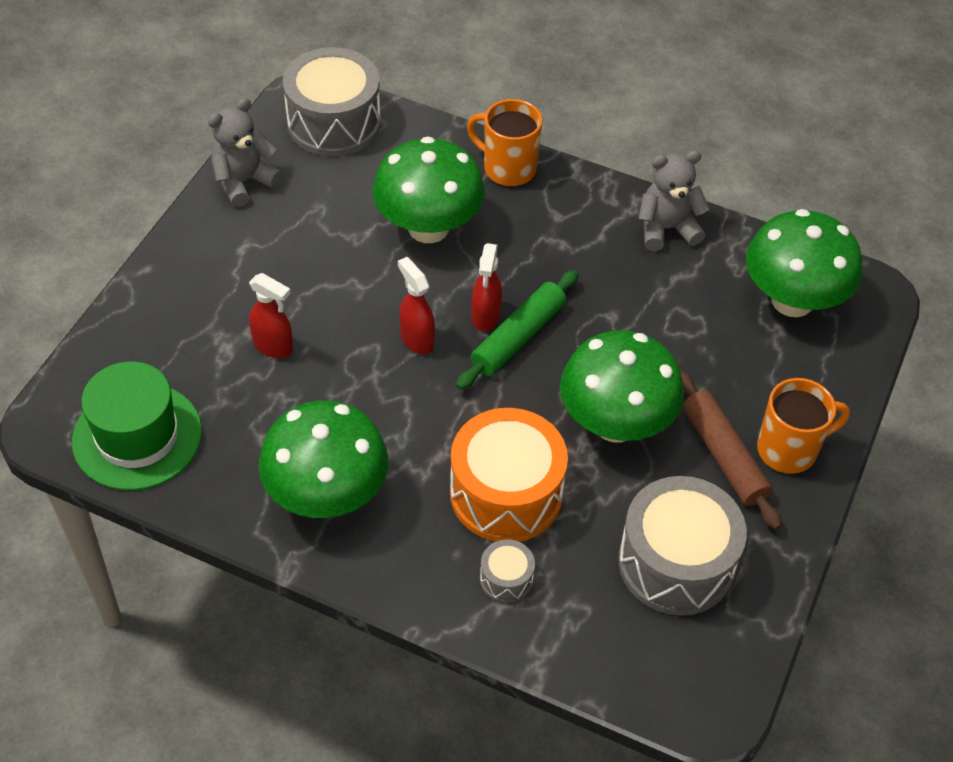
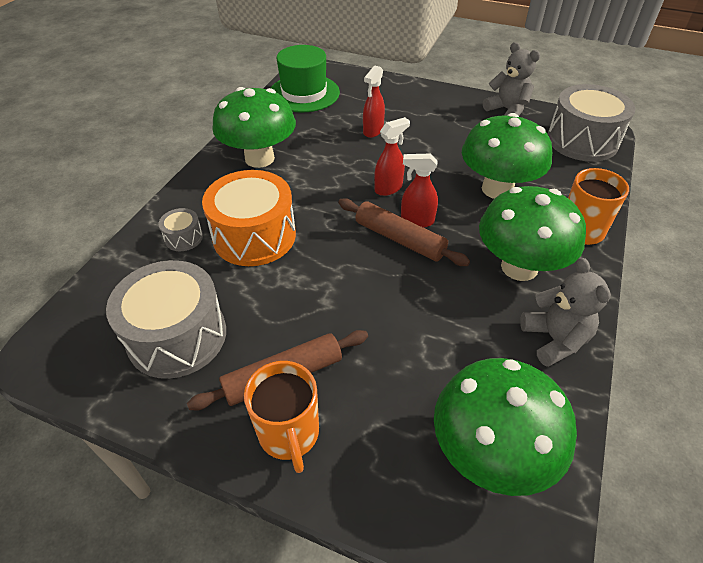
camera: 90 degrees right, 5 degrees down
(518, 337) = (400, 239): green rolling pin -> brown rolling pin
(615, 423) = (318, 298): green mushroom -> green mushroom (519, 267)

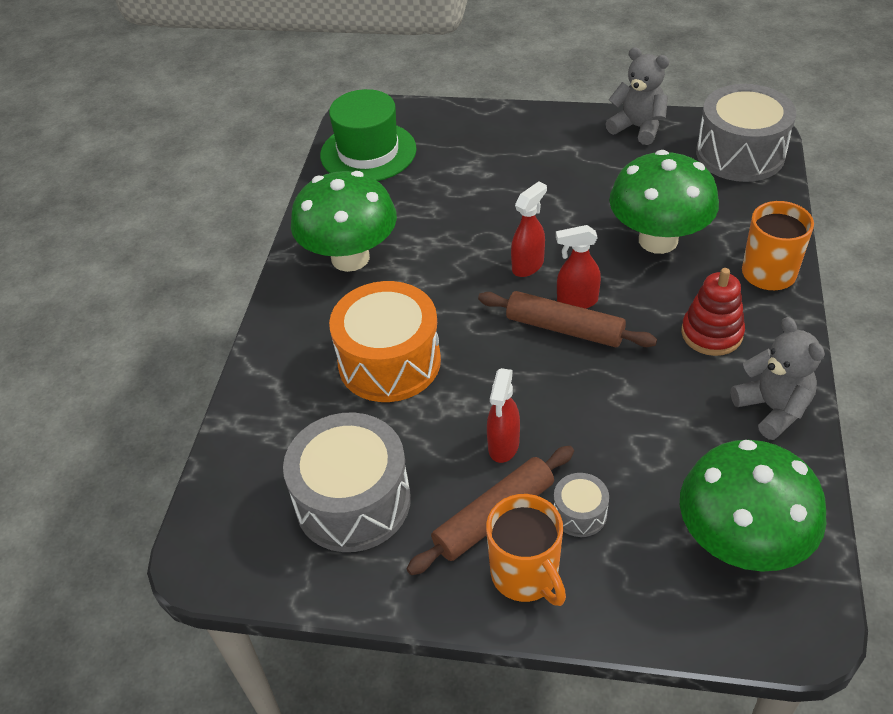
camera: 10 degrees left, 0 degrees up
(184, 238) = (303, 383): grey drum -> grey drum (579, 513)
(373, 131) = (479, 190): red spray bottle -> red spray bottle (503, 446)
(519, 267) = (711, 333): green mushroom -> red stacking toy

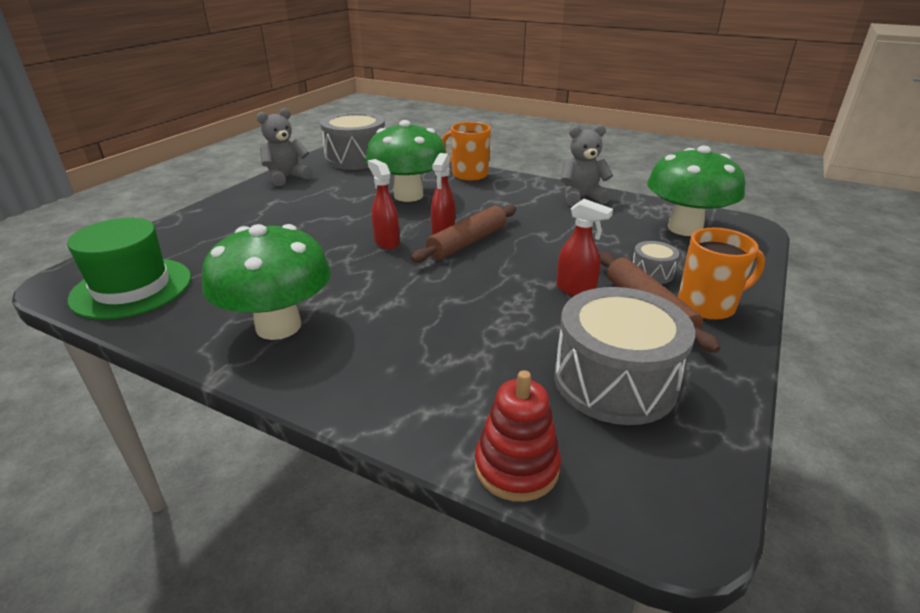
camera: 75 degrees left, 15 degrees down
(389, 362) = (445, 328): orange drum -> none
(711, 333) = (509, 199): red stacking toy -> red stacking toy (516, 467)

